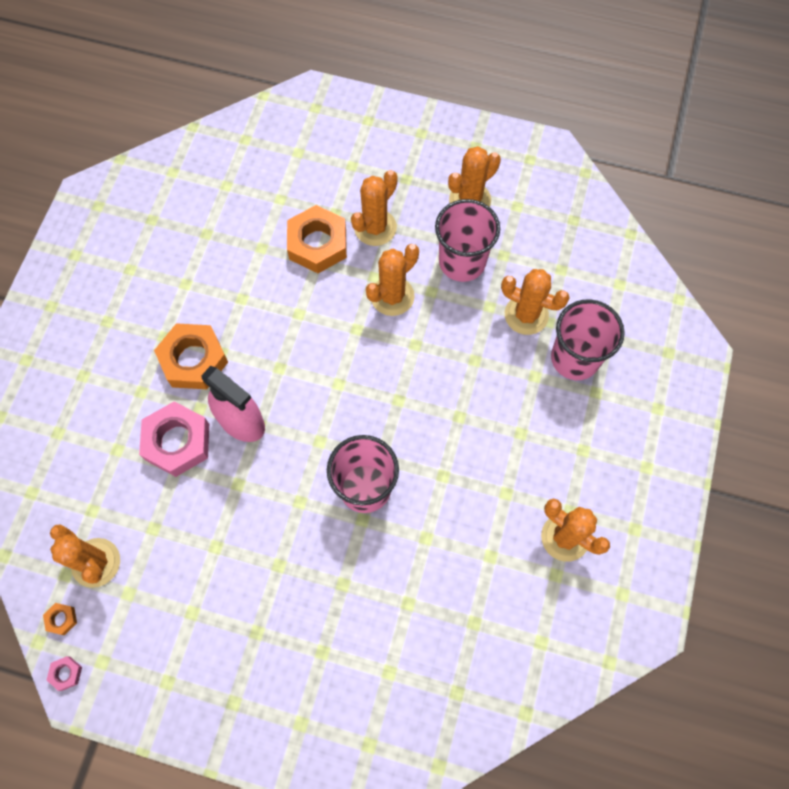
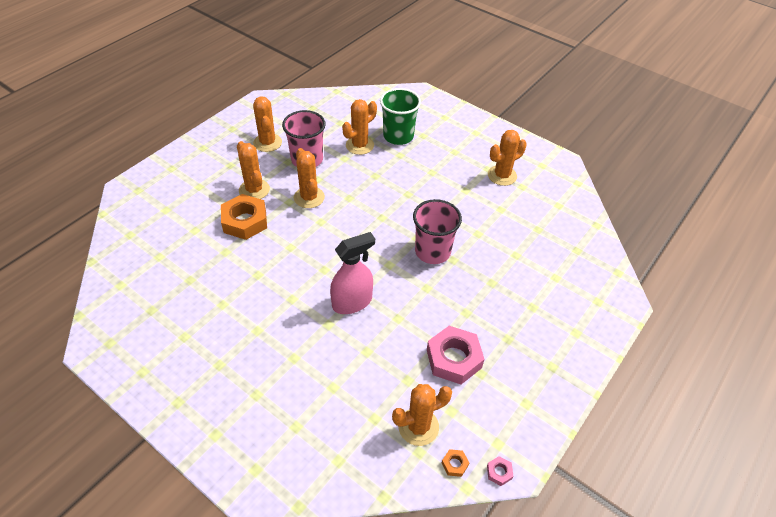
camera: 70 degrees left, 20 degrees down
(177, 442) = (347, 345): pink nut -> pink nut (453, 359)
(194, 360) = (288, 317): orange nut -> none
(575, 358) = (398, 136): pink cup -> green cup

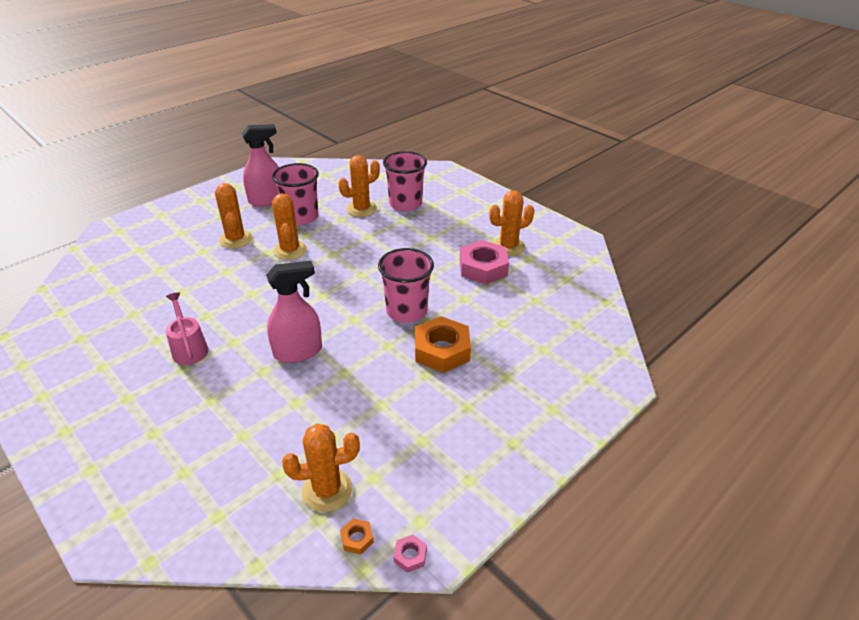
camera: 10 degrees right, 10 degrees down
(245, 221) = (214, 266): orange nut -> orange nut (441, 350)
(255, 309) = (189, 348): none -> pink watering can
(267, 143) = (267, 200): orange cactus -> pink spray bottle
(398, 136) = (405, 204): green cup -> pink cup
(453, 359) = (395, 421): pink nut -> pink nut (483, 268)

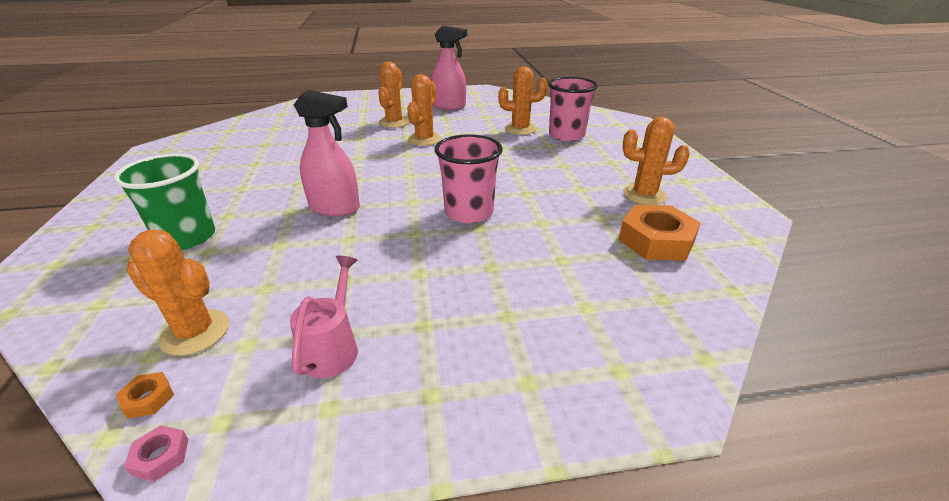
camera: 35 degrees right, 5 degrees down
(189, 348) = (266, 176): pink watering can -> pink watering can (333, 347)
(206, 434) = (187, 238): none -> green cup
(301, 217) = (462, 122): pink cup -> none
(441, 350) = (463, 258): orange nut -> orange nut (656, 240)
(483, 268) = (593, 204): pink nut -> none

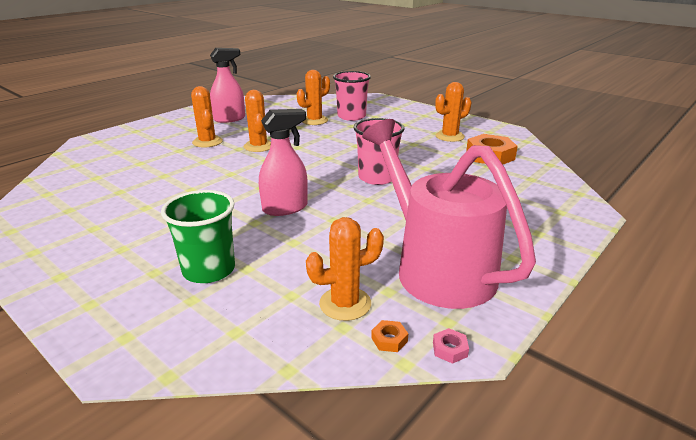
camera: 40 degrees left, 5 degrees down
(333, 347) = (435, 267): pink watering can -> pink watering can, size x2.39

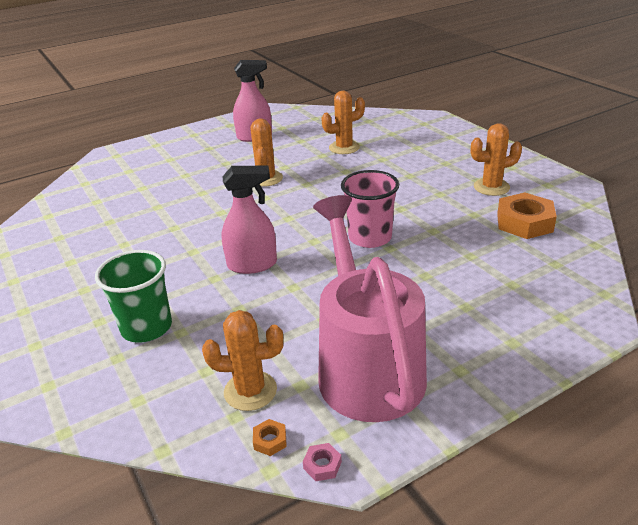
camera: 20 degrees right, 5 degrees up
(207, 142) = (217, 167): orange cactus -> none
(351, 116) = (389, 145): pink cup -> none

